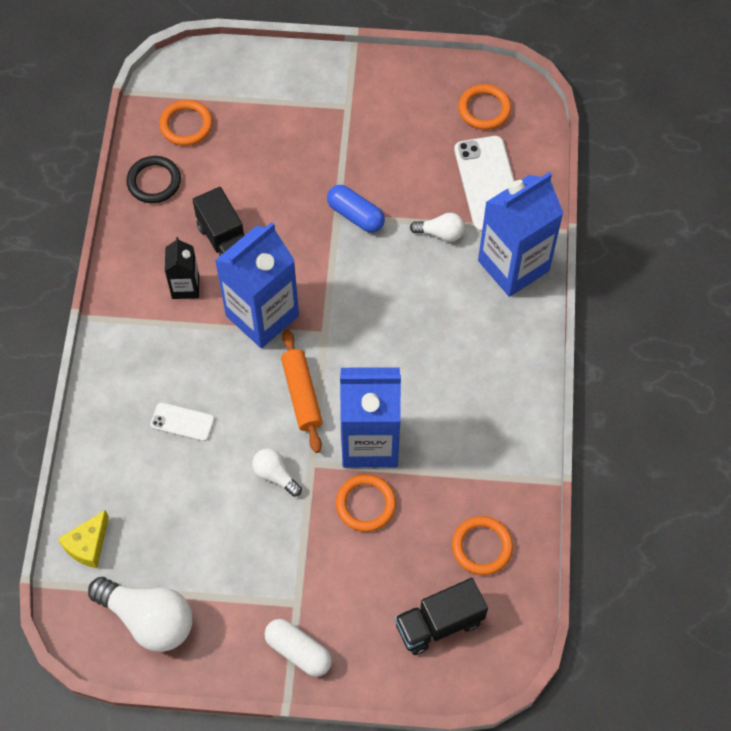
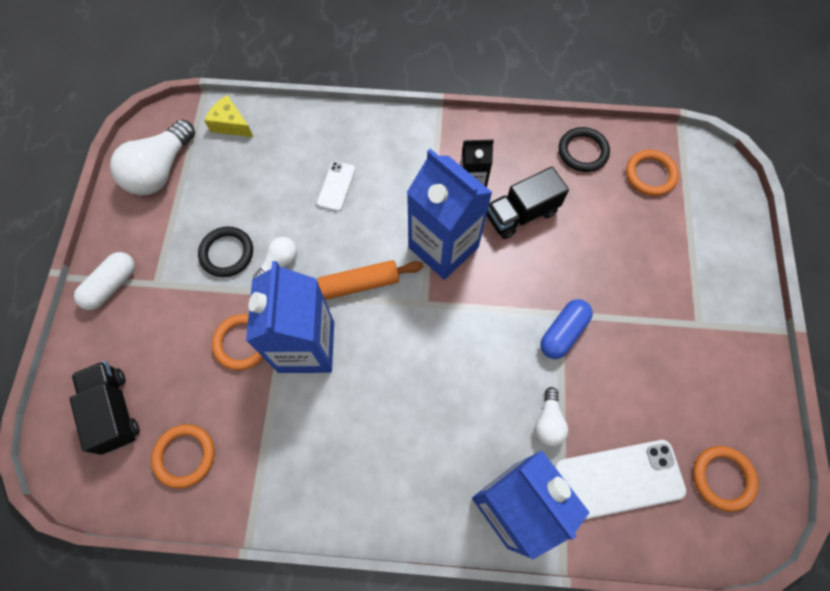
camera: 90 degrees right, 5 degrees up
(262, 531) = (227, 253): none -> black ring

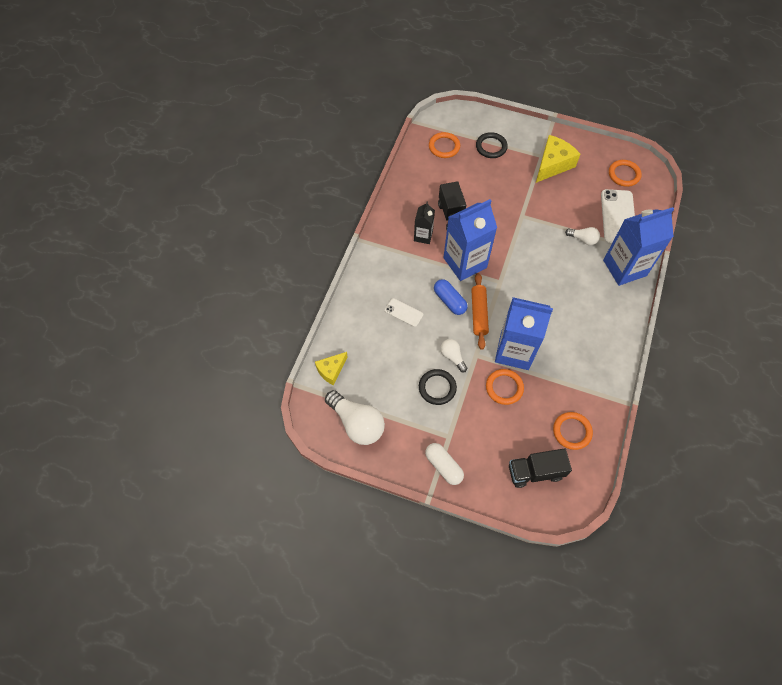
camera: 75 degrees left, 5 degrees down
(563, 333) = (533, 218): blue capsule -> blue capsule (449, 301)
(583, 151) = (418, 174): black ring -> black ring (491, 147)
(688, 346) = (553, 164): none -> yellow cheese

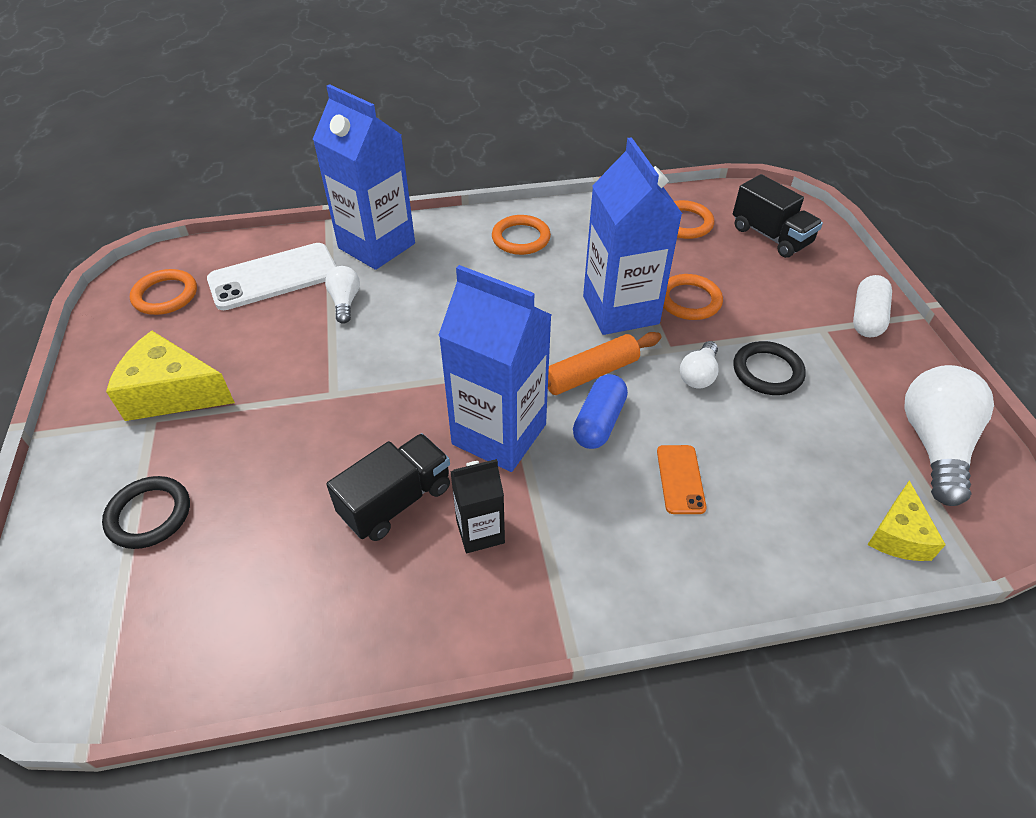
camera: 120 degrees left, 15 degrees down
(331, 370) = (898, 535): yellow cheese -> yellow cheese turned 90 degrees clockwise
(403, 312) = (680, 479): white phone -> orange phone
(444, 147) = (178, 615): orange ring -> orange ring (521, 238)

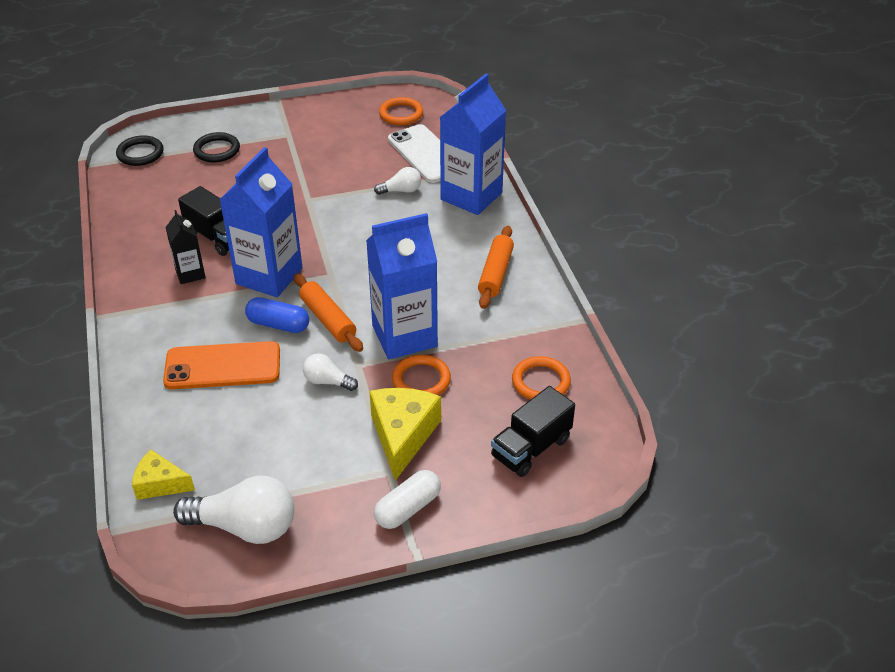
camera: 85 degrees right, 5 degrees down
(172, 393) = (309, 137): yellow cheese -> yellow cheese (402, 435)
(521, 238) = (495, 273): orange ring -> orange rolling pin
(680, 479) = (222, 366): orange phone -> orange phone, size x1.90
(767, 371) = (332, 425): black ring -> black ring (140, 153)
(866, 317) = (408, 508): white capsule -> white capsule turned 60 degrees counterclockwise

